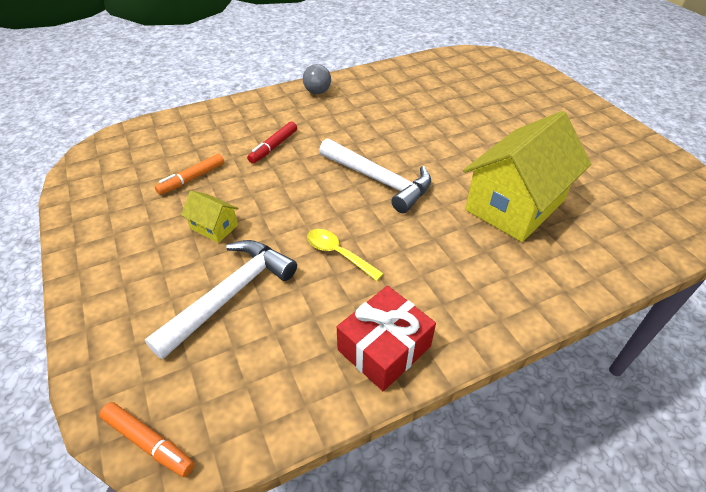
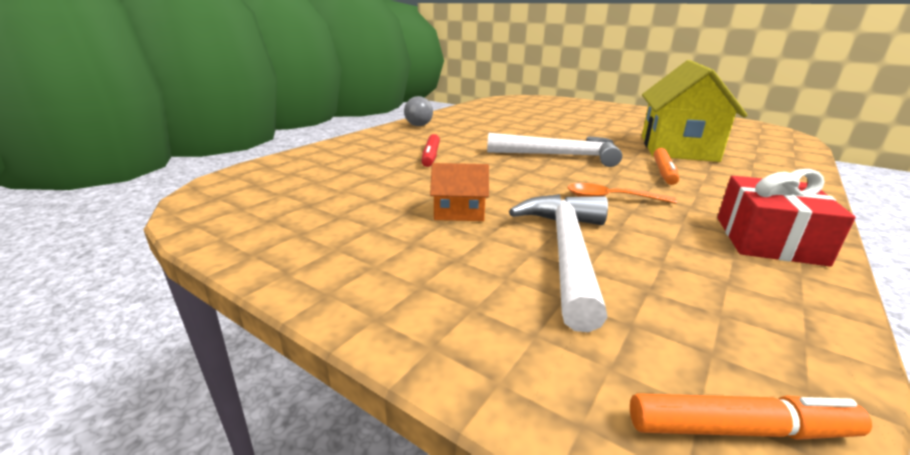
camera: 30 degrees left, 20 degrees down
(192, 179) = (375, 188): orange marker -> orange marker (663, 172)
(214, 227) = (459, 212): yellow house -> orange house
(338, 254) = (611, 198): yellow spoon -> orange spoon

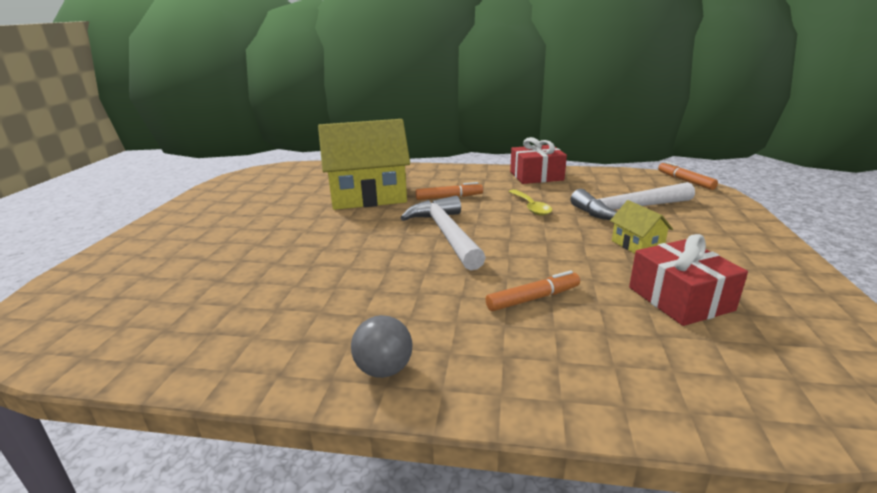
camera: 115 degrees left, 0 degrees up
(361, 191) = (680, 298): none -> red gift
(430, 156) = (533, 298): red marker -> orange marker
(459, 212) = (637, 245): orange house -> yellow house
(611, 198) = (531, 207): orange spoon -> yellow spoon

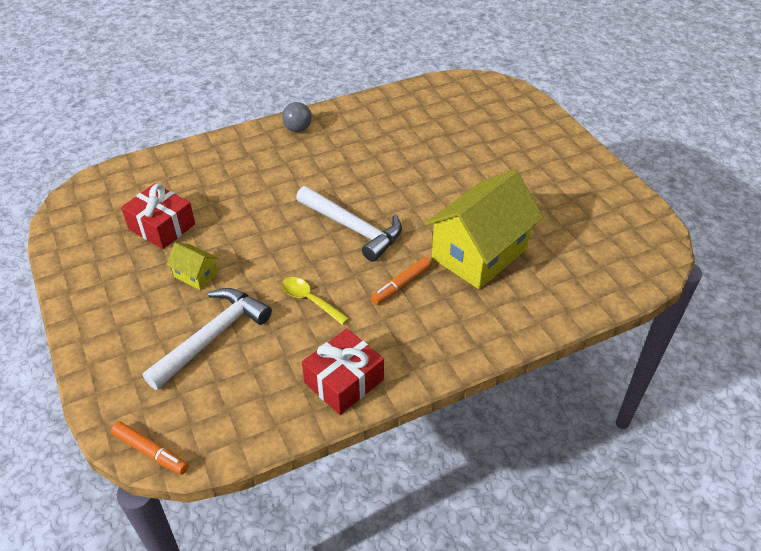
camera: 145 degrees right, 20 degrees up
(533, 298) = (251, 192): orange marker -> none

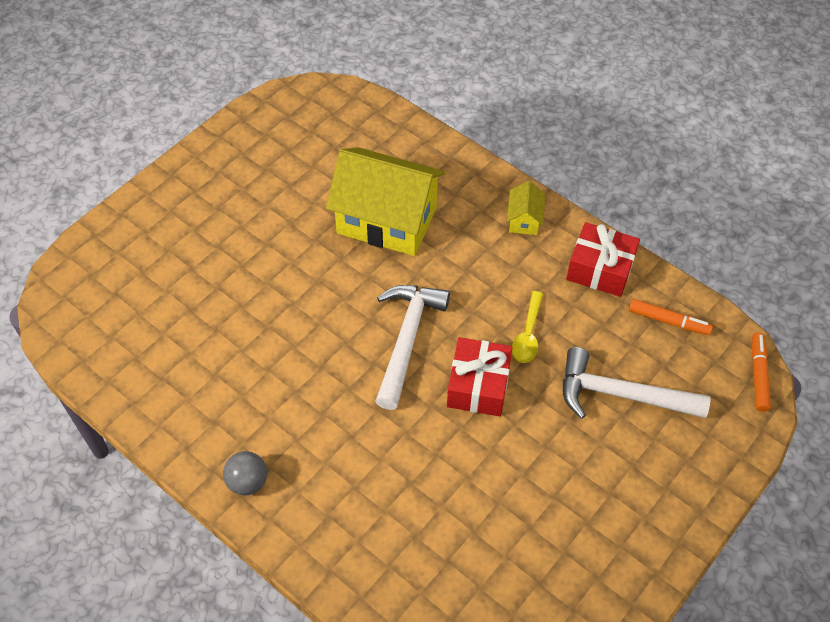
camera: 115 degrees left, 10 degrees up
(162, 226) = (508, 538): red gift -> red gift (478, 385)
(196, 275) = (557, 456): yellow house -> yellow house (524, 220)
(401, 285) = (464, 268): orange marker -> orange marker (668, 321)

